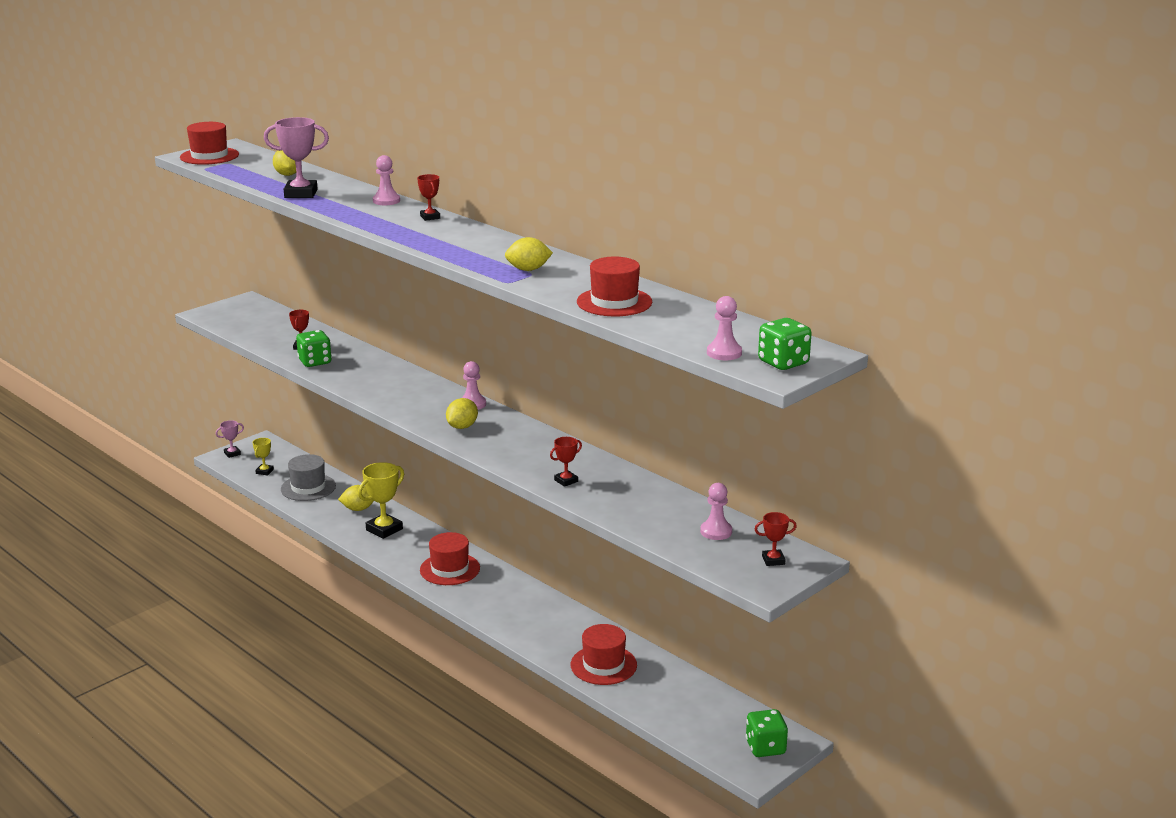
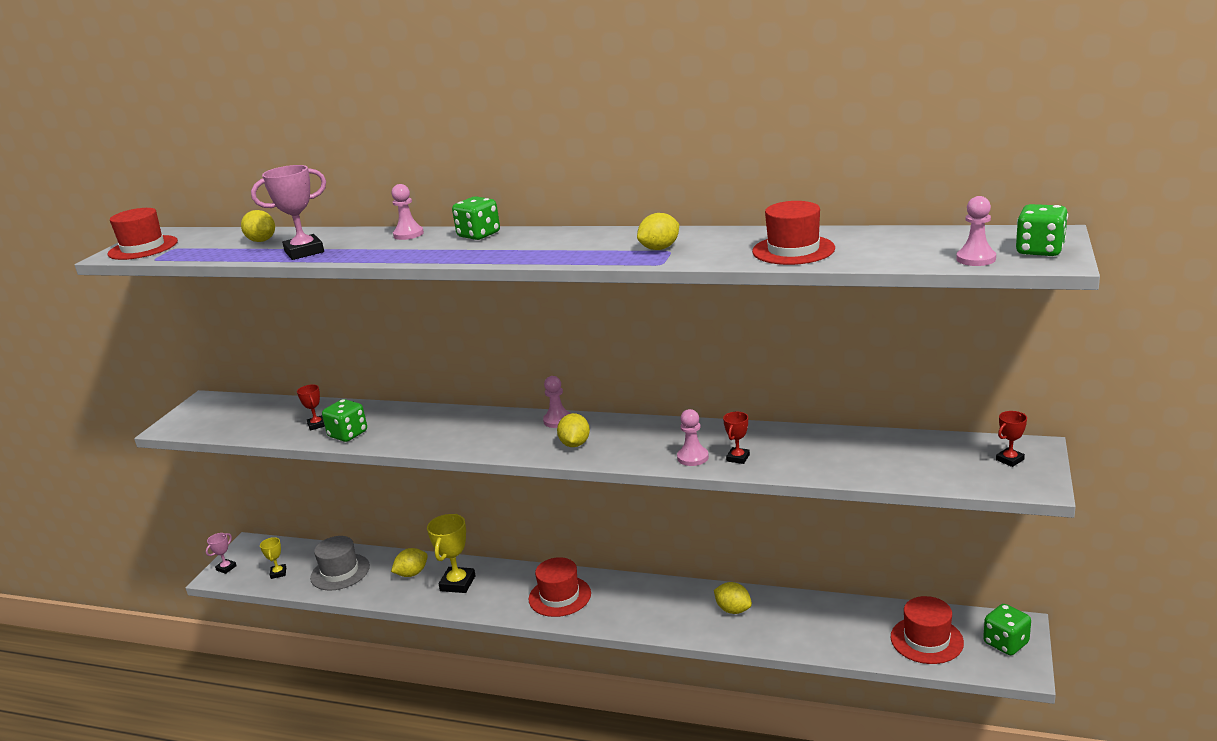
camera: 25 degrees left, 0 degrees up
(430, 217) = (479, 235): red trophy -> green dice
(572, 632) = (733, 610): none -> yellow lemon
(603, 665) = (793, 628): red hat -> red hat (926, 640)
(716, 531) = (928, 453): pink pawn -> pink pawn (692, 457)

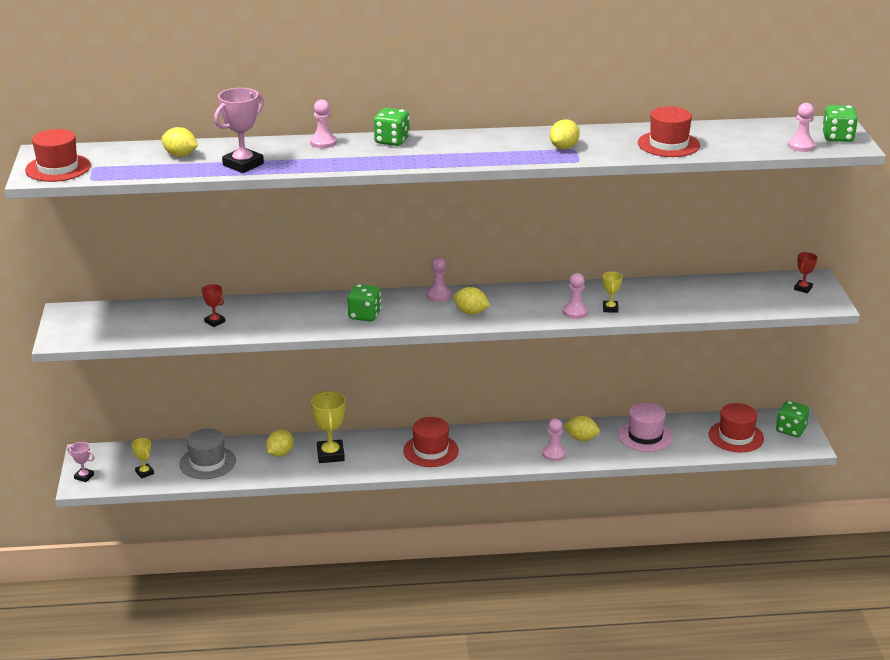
camera: 25 degrees left, 5 degrees up
(226, 568) = (84, 476): pink trophy -> pink trophy turned 75 degrees counterclockwise
(348, 434) = (255, 326): green dice -> green dice (364, 315)
(575, 444) = (471, 312): yellow lemon -> yellow lemon turned 45 degrees counterclockwise
(690, 624) = (554, 454): none -> pink pawn
(738, 458) = (610, 308): red trophy -> yellow trophy
(811, 619) = (645, 436): none -> pink hat

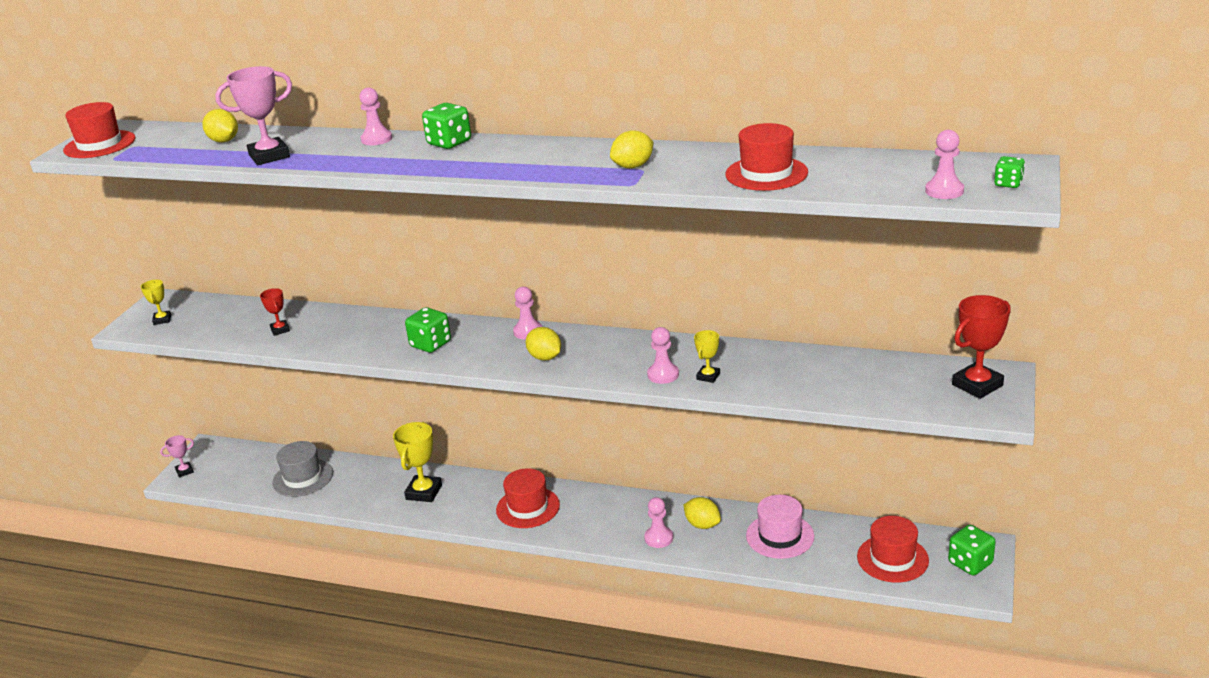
camera: 25 degrees right, 0 degrees up
(84, 476) = (184, 471): pink trophy -> pink trophy turned 75 degrees counterclockwise
(144, 473) = (239, 478): yellow trophy -> yellow trophy (162, 320)
(280, 453) = (377, 481): yellow lemon -> none
(803, 288) = (977, 385): red trophy -> red trophy, size x1.84
(837, 137) = (1008, 184): green dice -> green dice, size x0.59

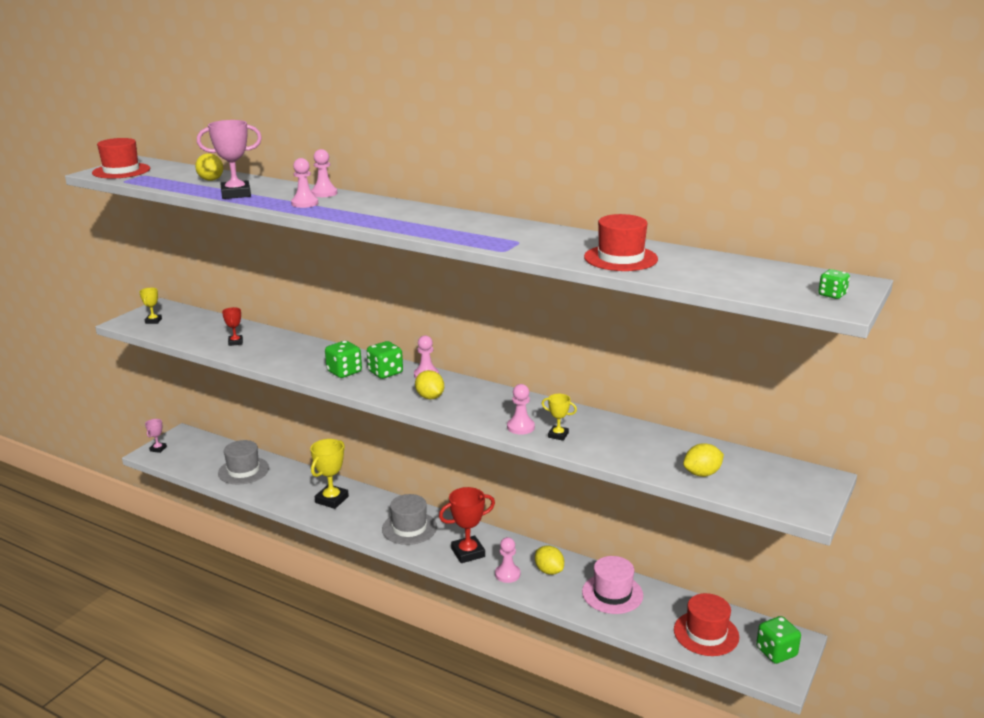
camera: 10 degrees right, 5 degrees down
(184, 471) = (158, 449): pink trophy -> pink trophy turned 60 degrees counterclockwise
(449, 143) = (377, 203): green dice -> green dice (385, 373)
(528, 507) = (409, 528): red hat -> grey hat
(633, 166) = (512, 238): yellow lemon -> yellow lemon (702, 474)
(708, 376) = (558, 435): yellow trophy -> yellow trophy turned 75 degrees clockwise
(944, 191) = (770, 292): pink pawn -> pink pawn (304, 203)
(977, 385) = (794, 484): red trophy -> red trophy (468, 553)

